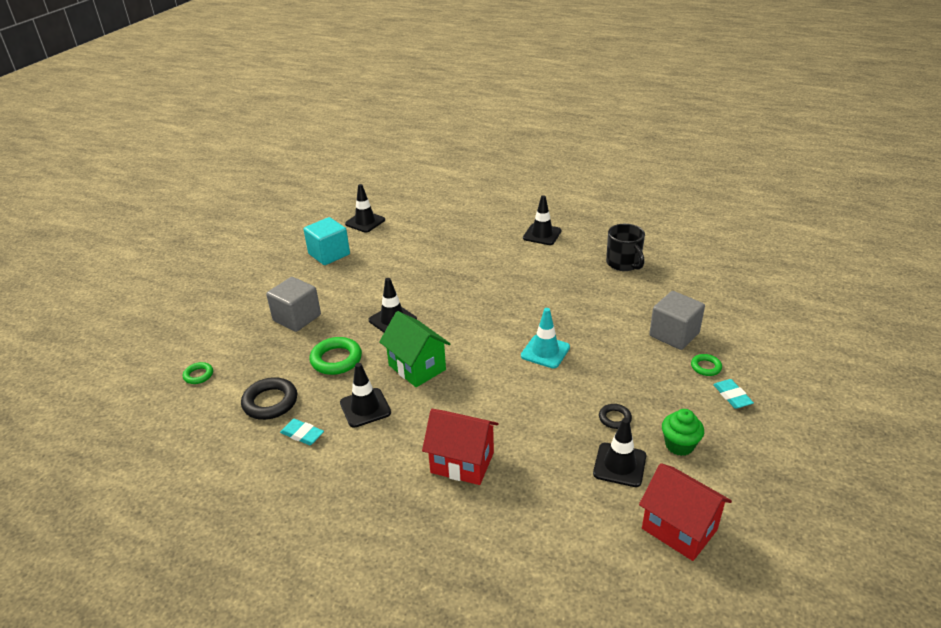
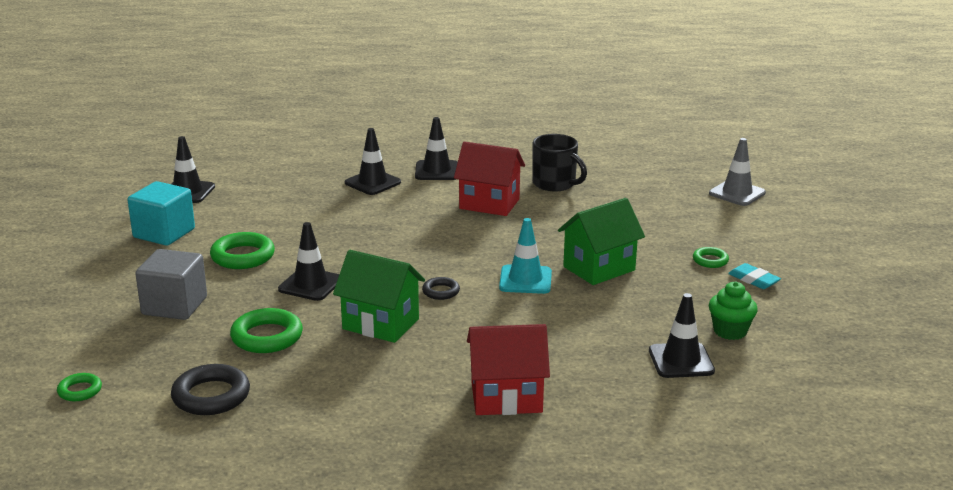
camera: 25 degrees left, 10 degrees down
(302, 434) = (283, 417): turquoise eraser -> none
(365, 285) = (243, 256): none -> green ring
(365, 408) = (345, 375): black traffic cone -> black traffic cone (372, 183)
(609, 354) = (599, 268): none -> green house
(614, 418) = (647, 323): black ring -> black ring (441, 291)
(674, 334) = (657, 239): grey cube -> none
(679, 529) = (778, 398): red house -> red house (489, 204)
(770, 302) = (737, 193): none -> grey traffic cone

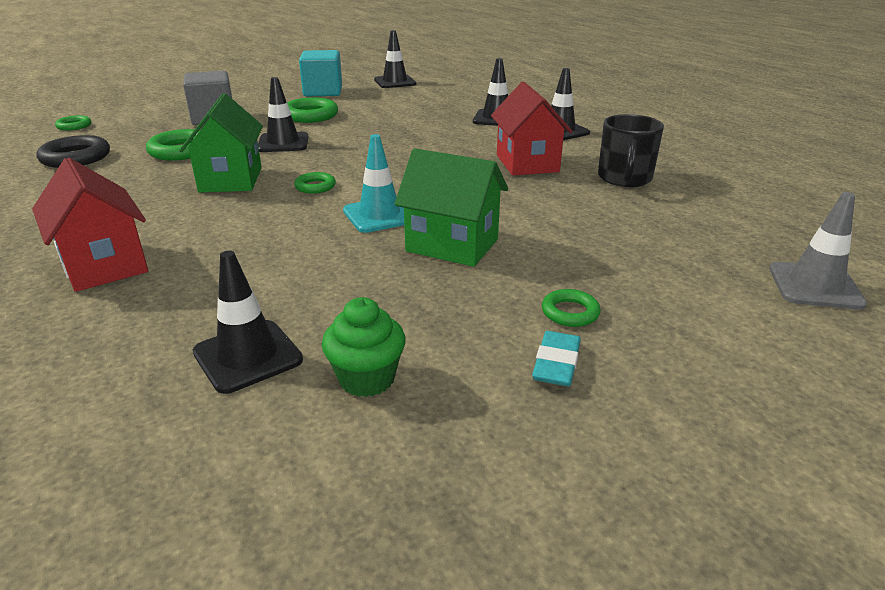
camera: 60 degrees right, 5 degrees up
(441, 291) = (315, 186): black ring -> green ring

